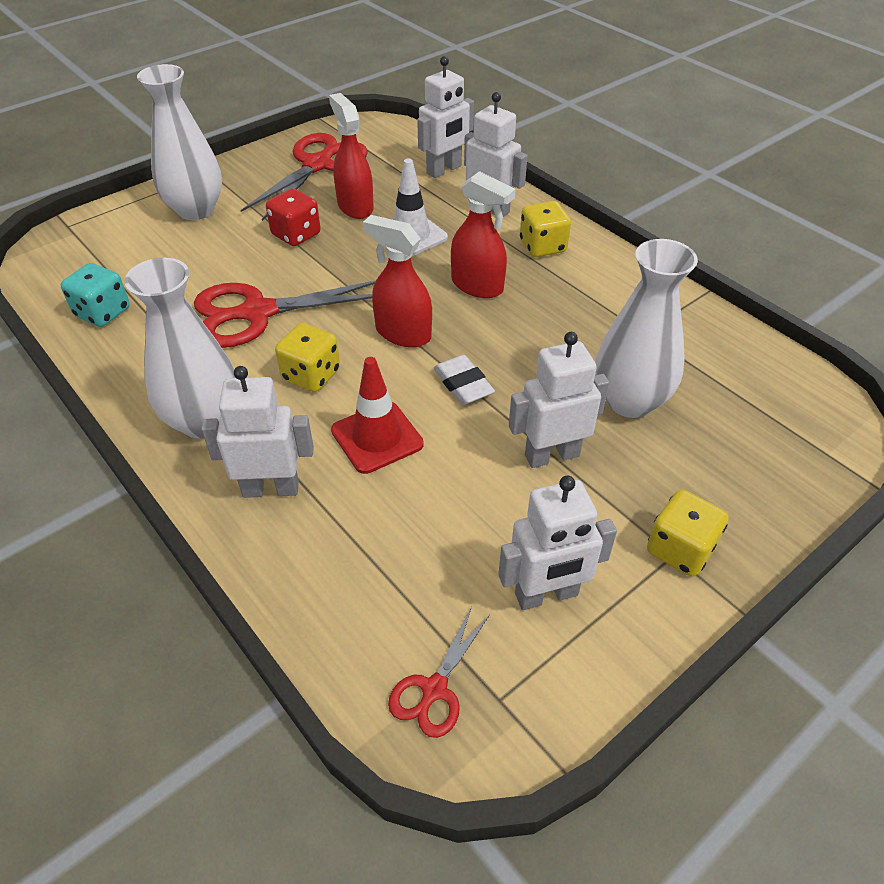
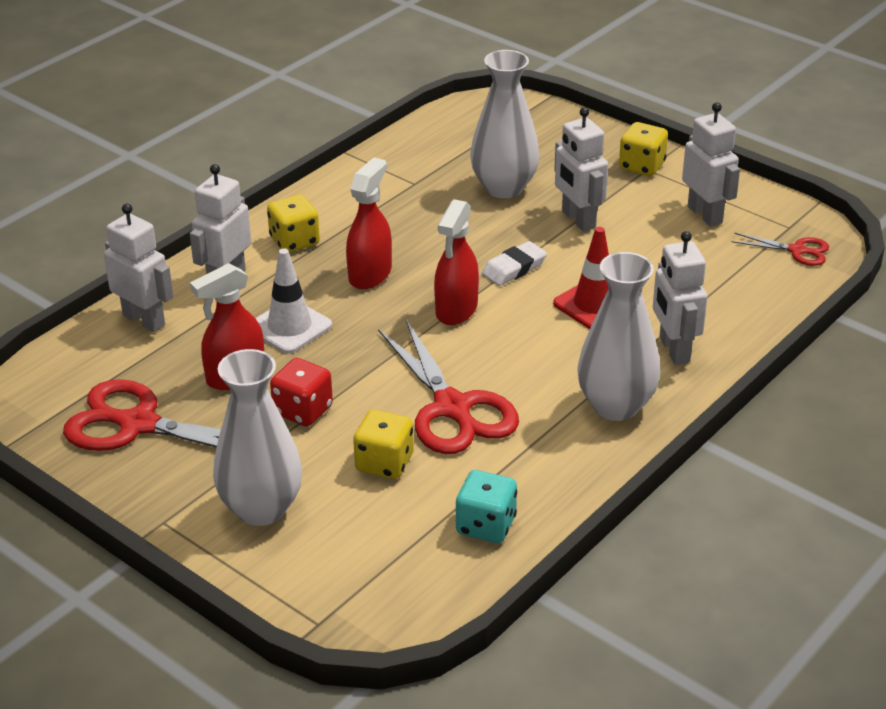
camera: 100 degrees left, 10 degrees down
(311, 375) = (533, 354): yellow dice -> yellow dice (384, 463)

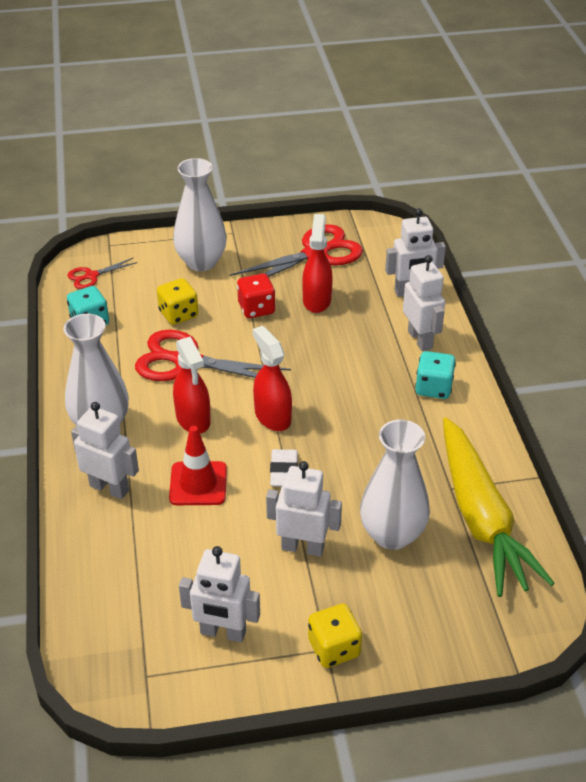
camera: 130 degrees right, 5 degrees up
(289, 327) = (339, 340): white traffic cone -> none
(294, 241) = (433, 388): yellow dice -> turquoise dice
(370, 274) = (356, 401): red spray bottle -> red spray bottle (193, 419)
(428, 158) = (481, 518): none -> yellow carrot
(797, 251) = (114, 651): red scissors -> red scissors (91, 276)

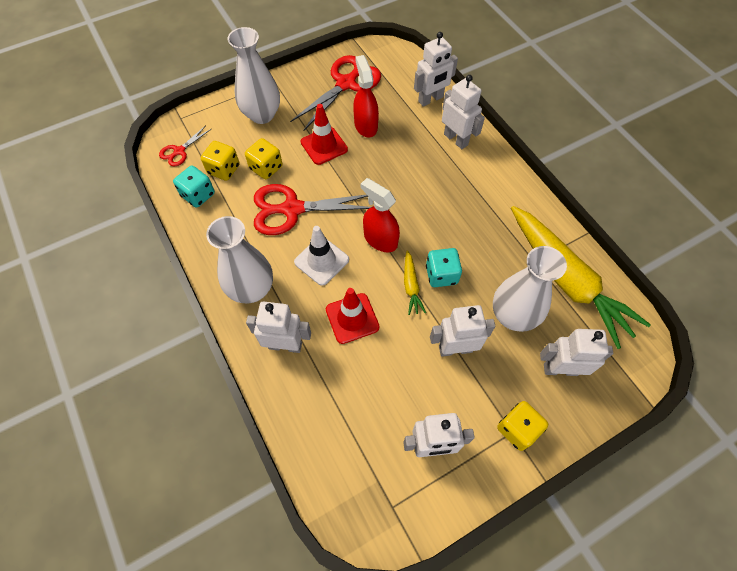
camera: 20 degrees left, 20 degrees up
(130, 305) = (224, 169): none -> yellow dice
(193, 419) = (321, 261): red spray bottle -> white traffic cone
(256, 309) = (324, 146): red dice -> red traffic cone
(284, 471) = (411, 286): white eraser -> yellow carrot
(421, 605) = (560, 369): none -> white robot
(433, 388) = (484, 179): turquoise dice -> turquoise dice (441, 275)

